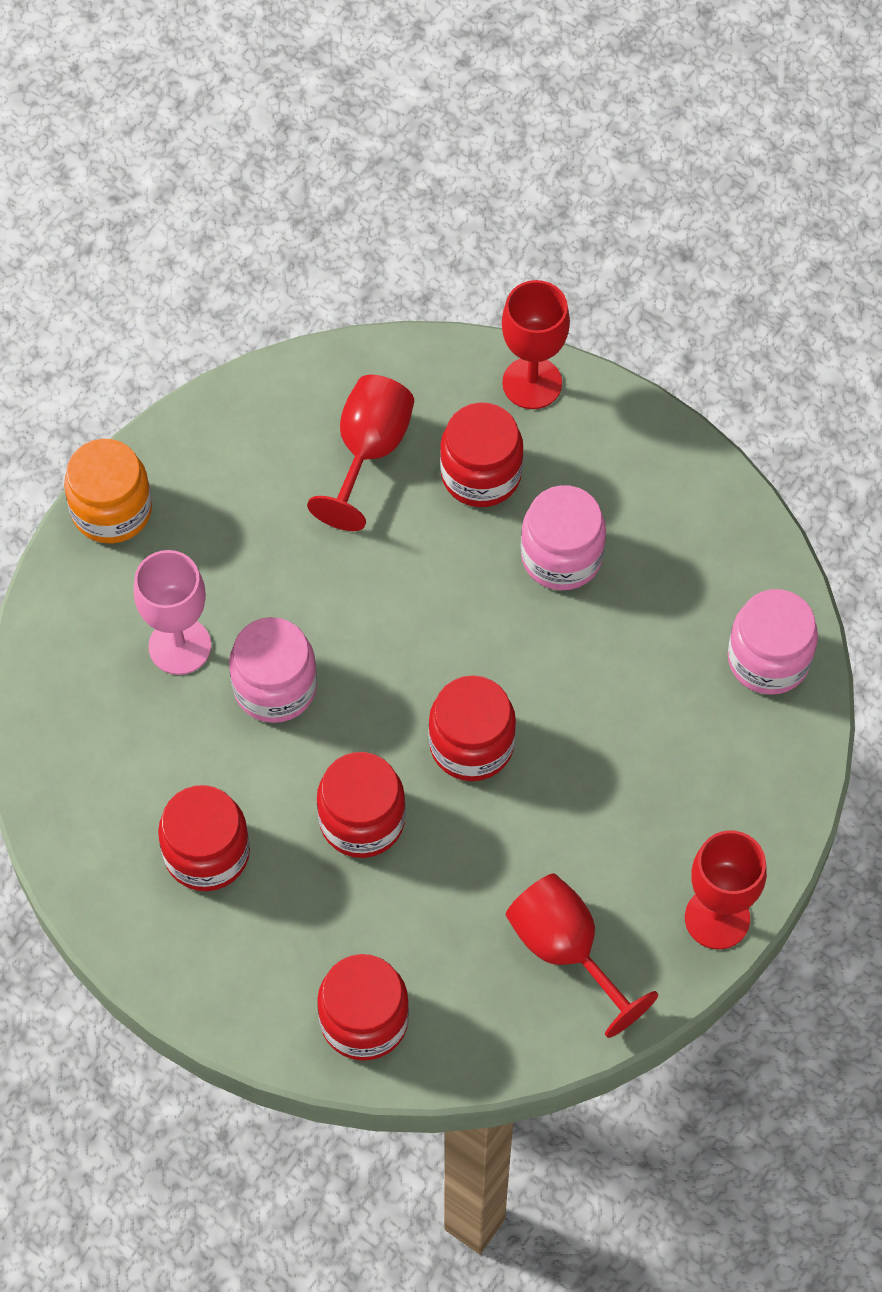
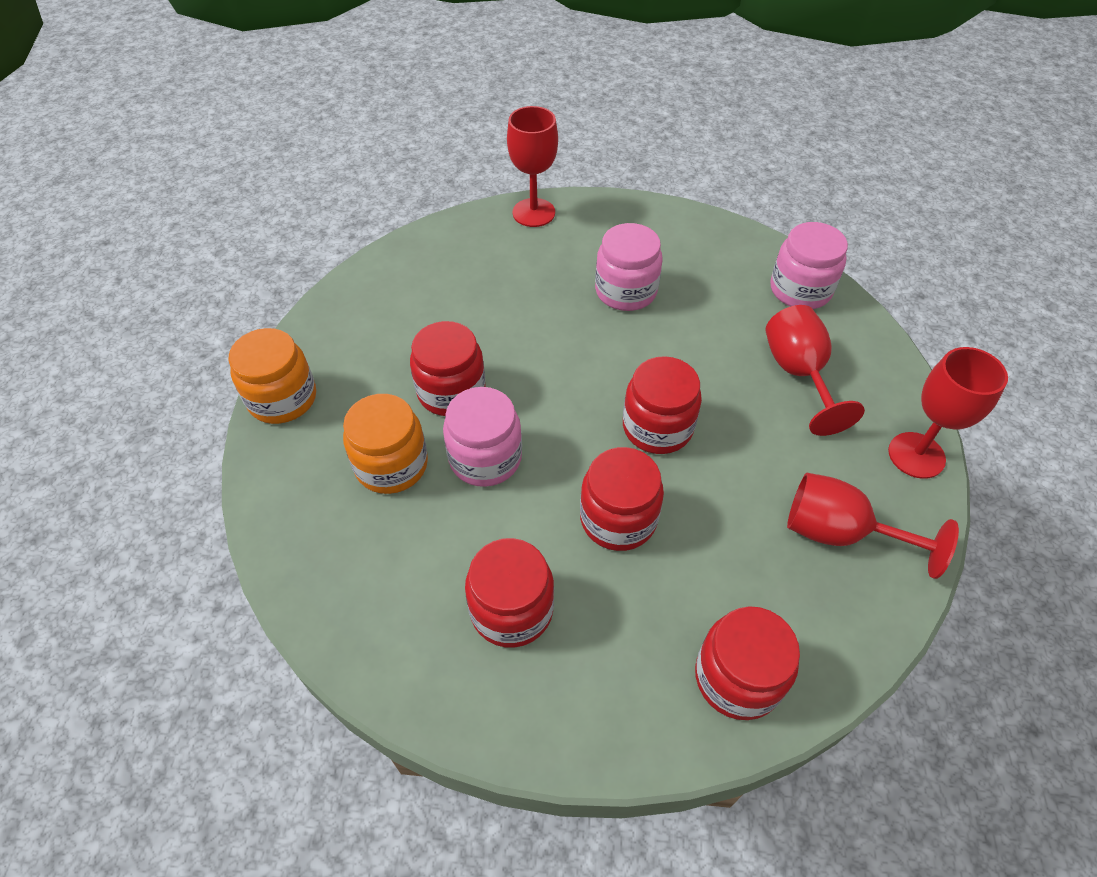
camera: 30 degrees left, 10 degrees down
(180, 646) = (391, 465): pink goblet -> orange jar
(369, 451) = (453, 287): red goblet -> red goblet (798, 373)
(481, 474) = (538, 270): red jar -> red jar (451, 391)

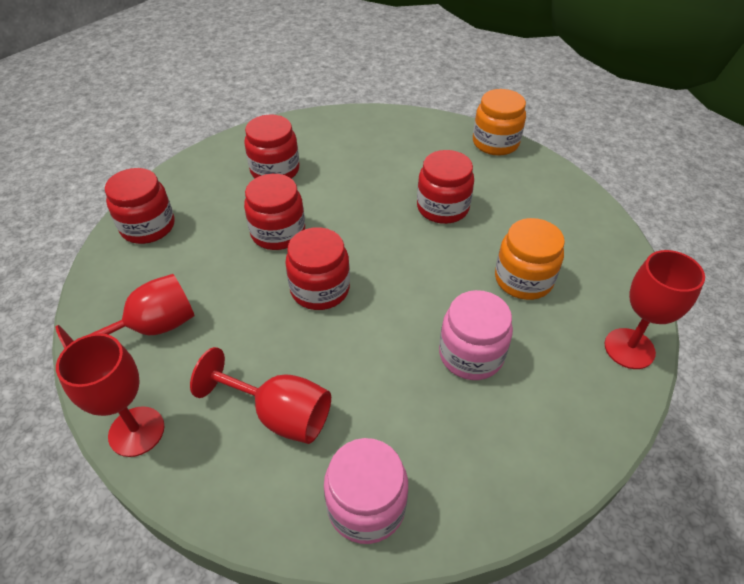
camera: 125 degrees right, 5 degrees down
(391, 465) = (406, 164): orange jar -> orange jar (523, 279)
(485, 458) = (376, 200): pink jar -> none

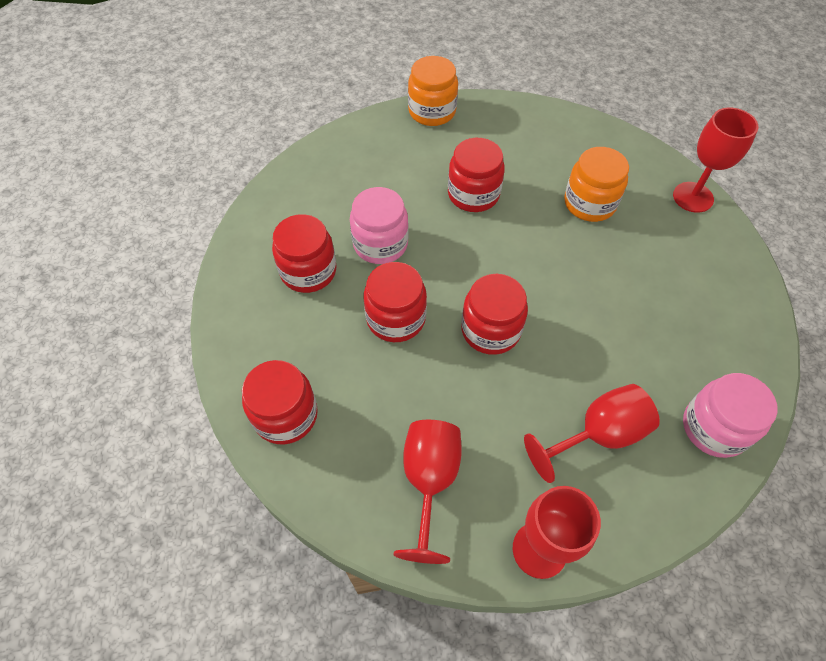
camera: 50 degrees left, 10 degrees up
(471, 354) = (633, 281): pink jar -> pink jar (380, 244)

